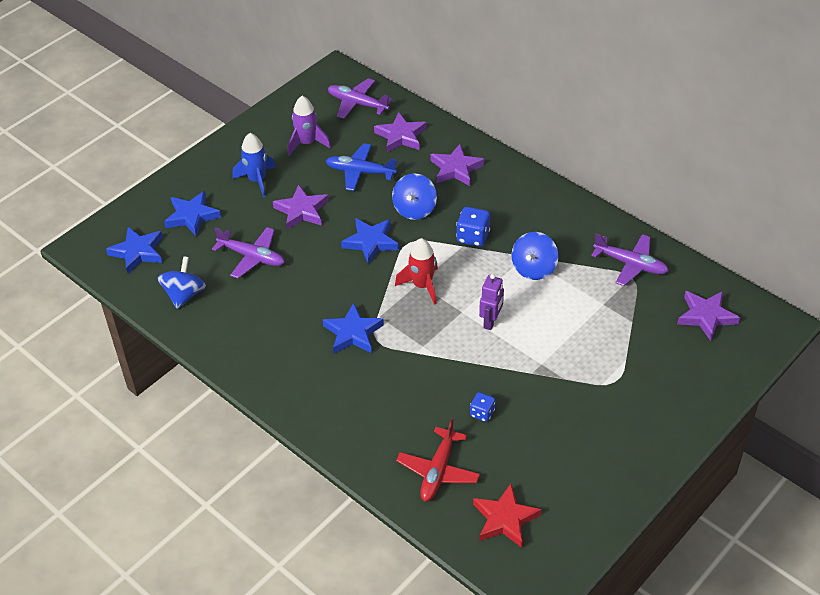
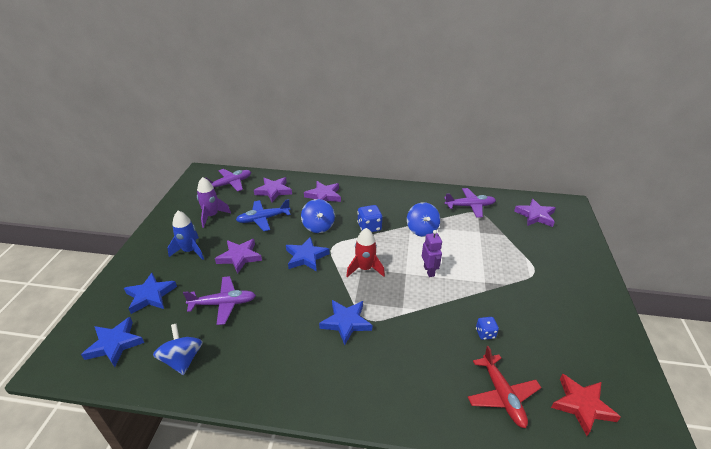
camera: 35 degrees left, 10 degrees down
(357, 104) = (230, 184): purple plane -> purple plane turned 150 degrees clockwise

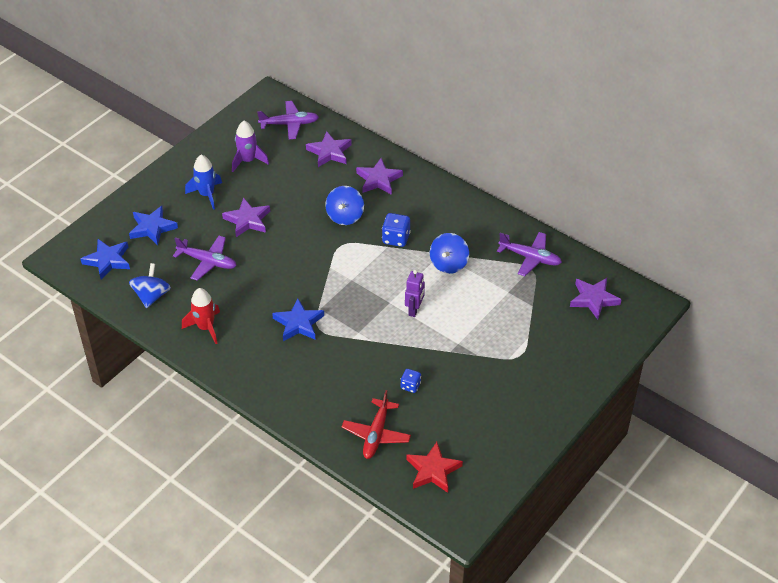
camera: 30 degrees right, 10 degrees up
(263, 219) = (296, 185): blue plane -> none
(306, 257) = (309, 246): blue star -> none
(365, 268) = (355, 281): red rocket -> red rocket (205, 327)

